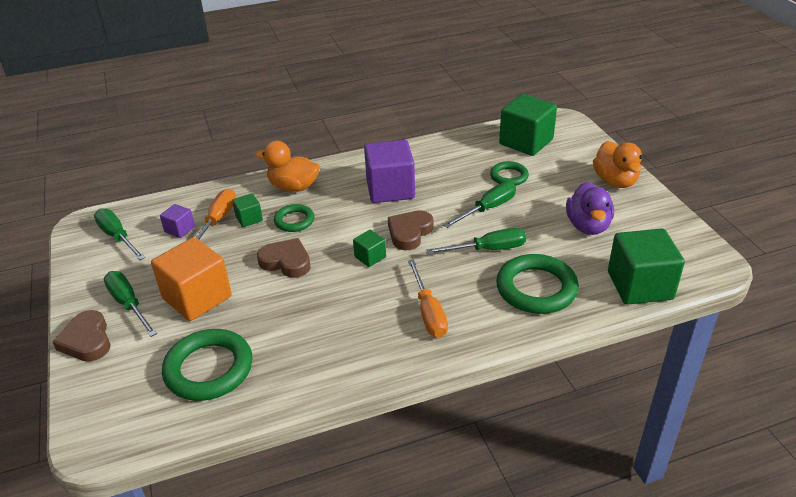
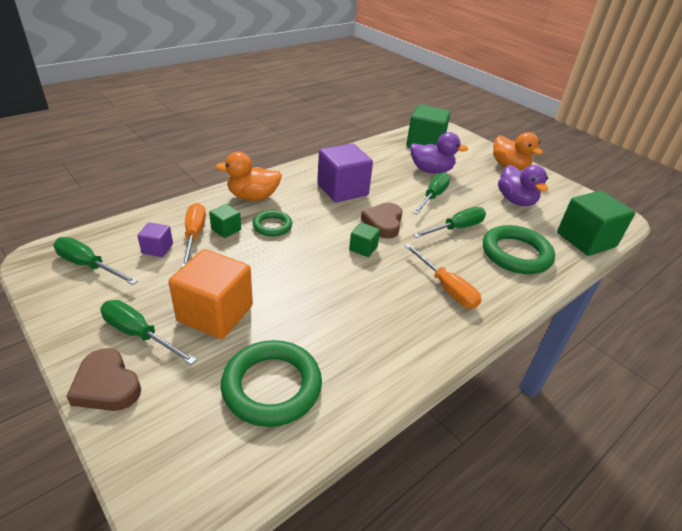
camera: 25 degrees left, 0 degrees up
(286, 262) = (288, 264): brown heart -> none
(509, 176) = (431, 170): green ring -> purple duck

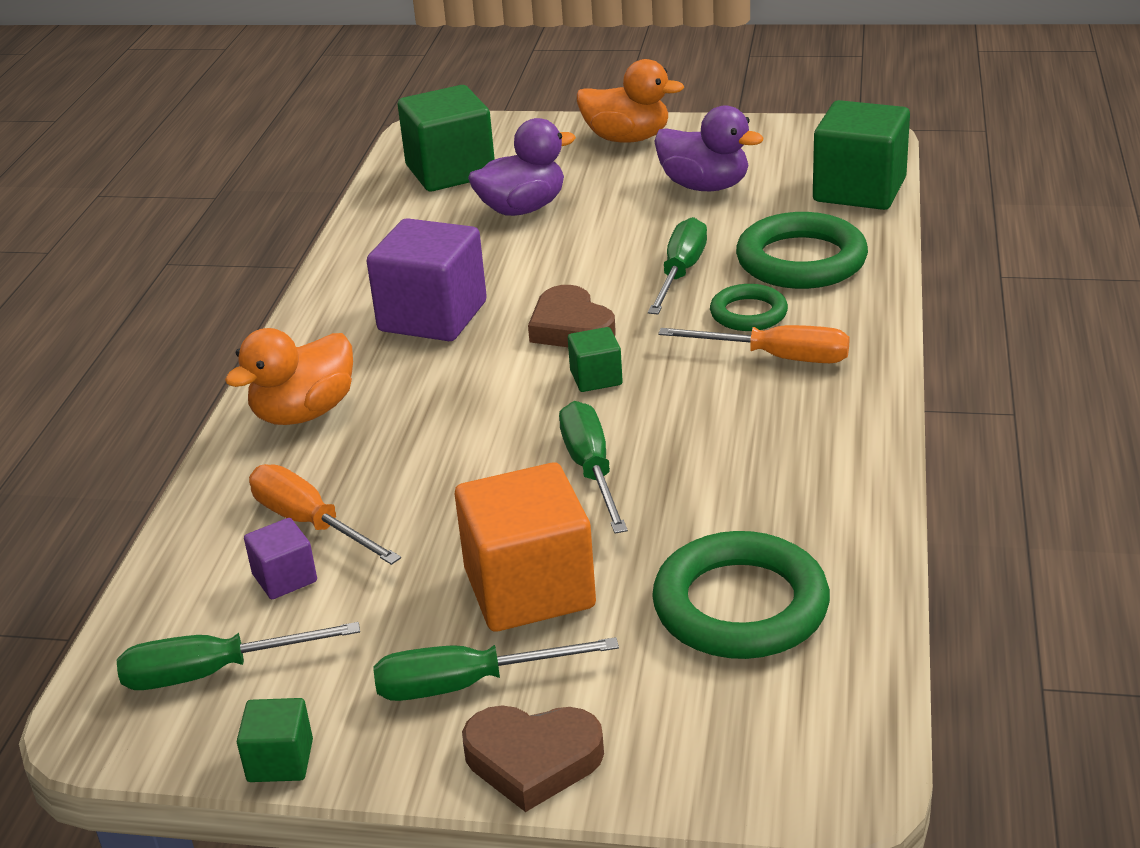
camera: 35 degrees left, 5 degrees down
(226, 229) = (347, 483): green cube -> green cube (280, 761)
(272, 226) = (412, 433): green ring -> green ring (748, 313)
(433, 196) = (583, 247): green screwdriver -> green screwdriver (591, 469)

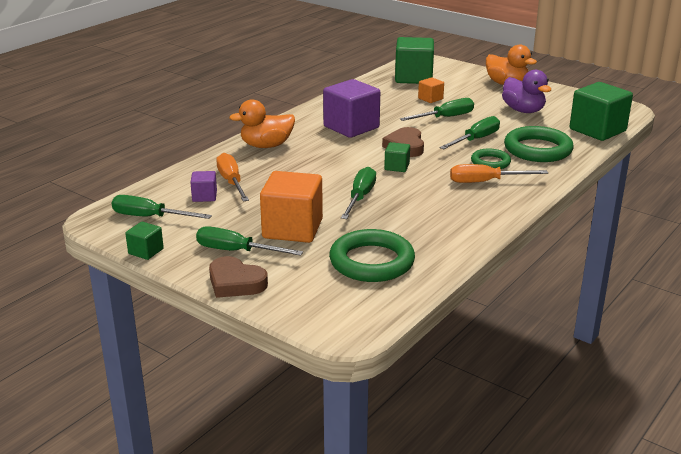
camera: 25 degrees right, 5 degrees down
(522, 209) = (430, 99): purple duck -> orange cube
(586, 242) = (445, 117): none -> green screwdriver
(777, 357) = (485, 182): orange screwdriver -> orange screwdriver turned 135 degrees clockwise

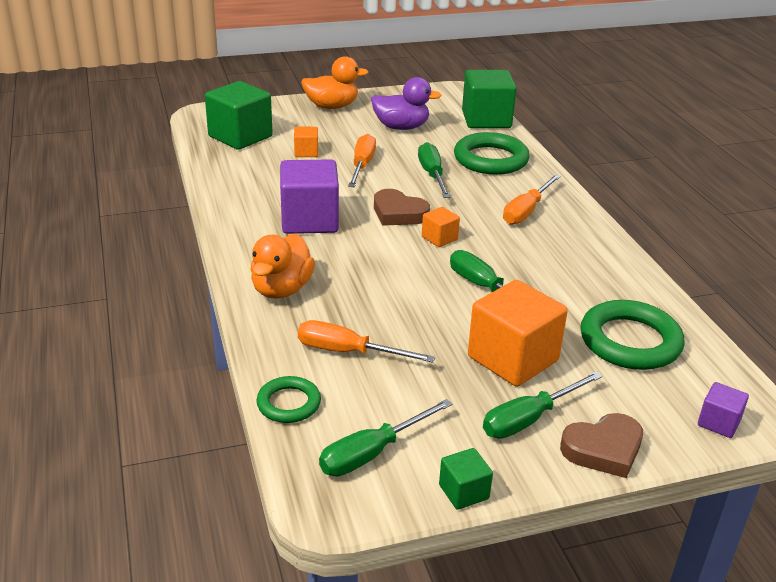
camera: 55 degrees left, 5 degrees up
(204, 196) = (363, 387): purple cube -> purple cube (718, 423)
(397, 167) = (439, 238): green cube -> orange cube
(445, 117) = (362, 165): green screwdriver -> orange screwdriver
(490, 162) = (489, 191): green ring -> green ring (289, 403)

